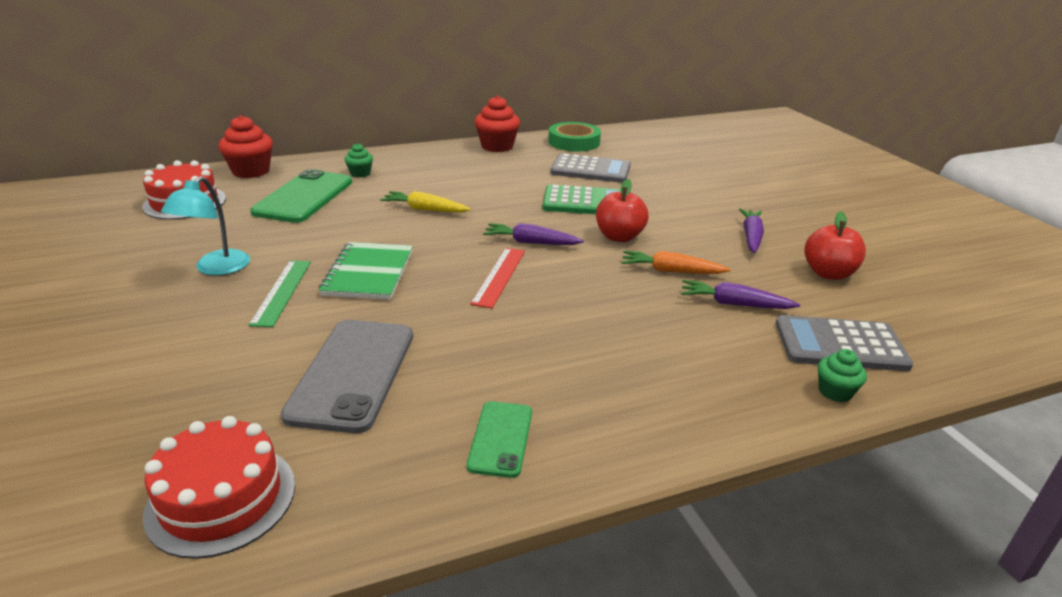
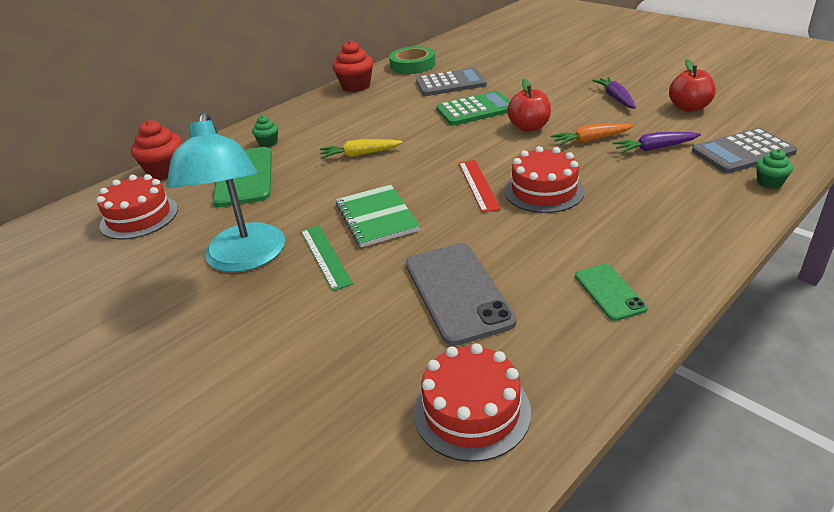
camera: 20 degrees left, 5 degrees up
(216, 268) = (244, 259): turquoise lamp -> turquoise lamp, size x1.71
(531, 242) = (472, 152): purple carrot -> none
(558, 306) = (544, 191): none -> red cake

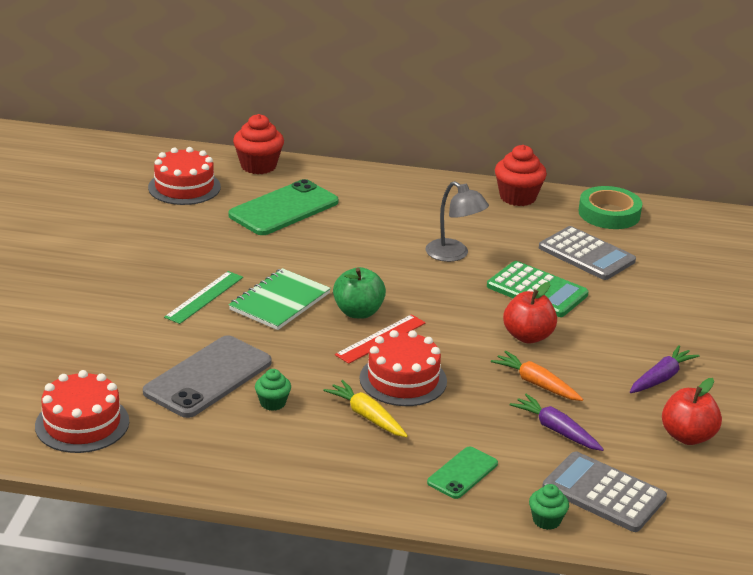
camera: 50 degrees right, 5 degrees down
(244, 259) = (171, 261): turquoise lamp -> none
(268, 143) = (352, 195): green cupcake -> green cupcake (272, 403)
(360, 154) = (377, 254): yellow carrot -> yellow carrot (367, 416)
(398, 126) = (454, 255): none -> grey lamp
(431, 184) = (358, 312): none -> green apple
(609, 292) = (267, 454): green phone -> green phone (462, 473)

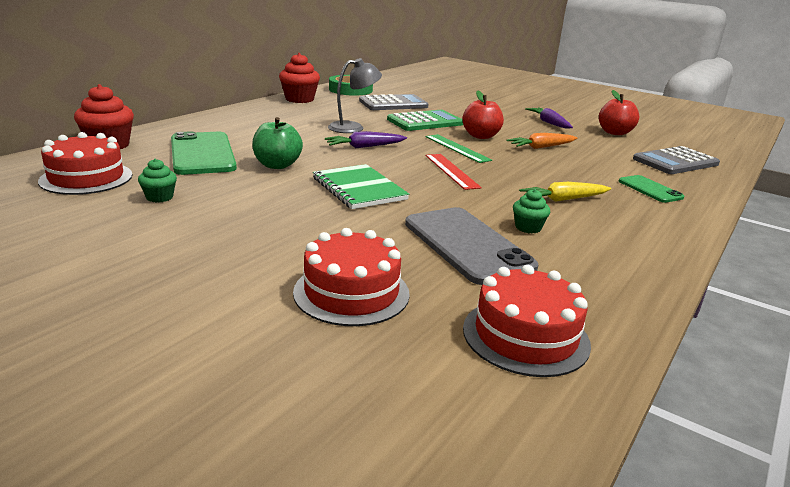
camera: 65 degrees left, 5 degrees down
(204, 297) = (315, 215): green ruler -> green ruler (457, 148)
(358, 312) = (405, 168): green apple -> green apple (277, 165)
(403, 380) = (516, 178): red cake -> red cake (351, 292)
(546, 520) = (708, 181): green cupcake -> green cupcake (159, 197)
(556, 430) = (600, 155): purple carrot -> purple carrot (365, 147)

